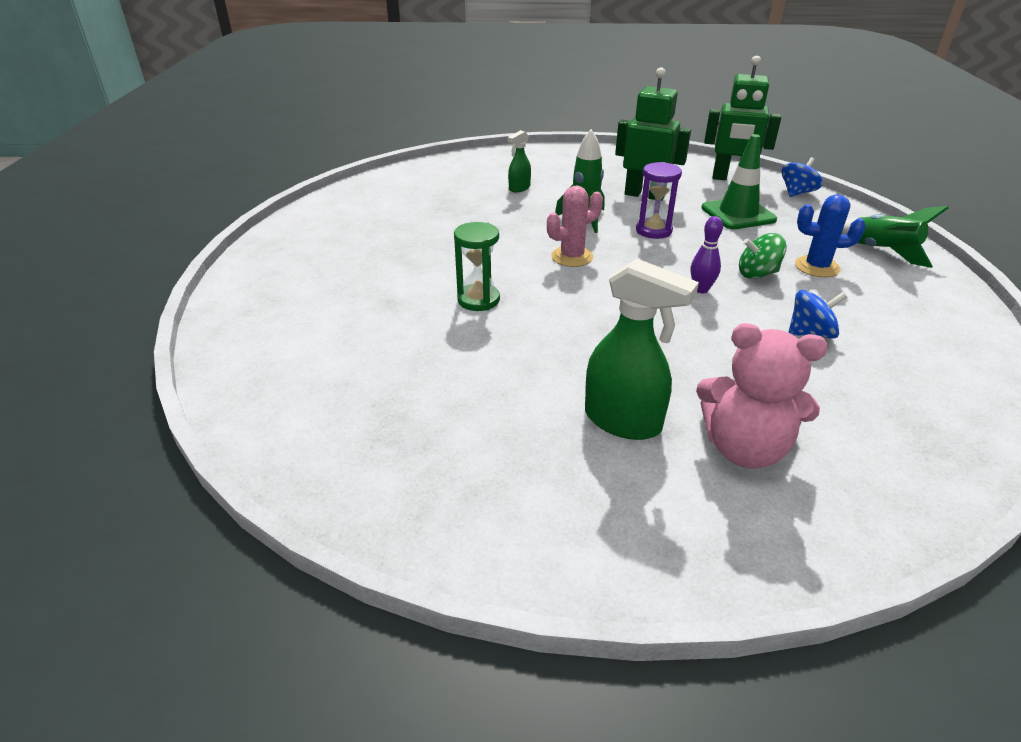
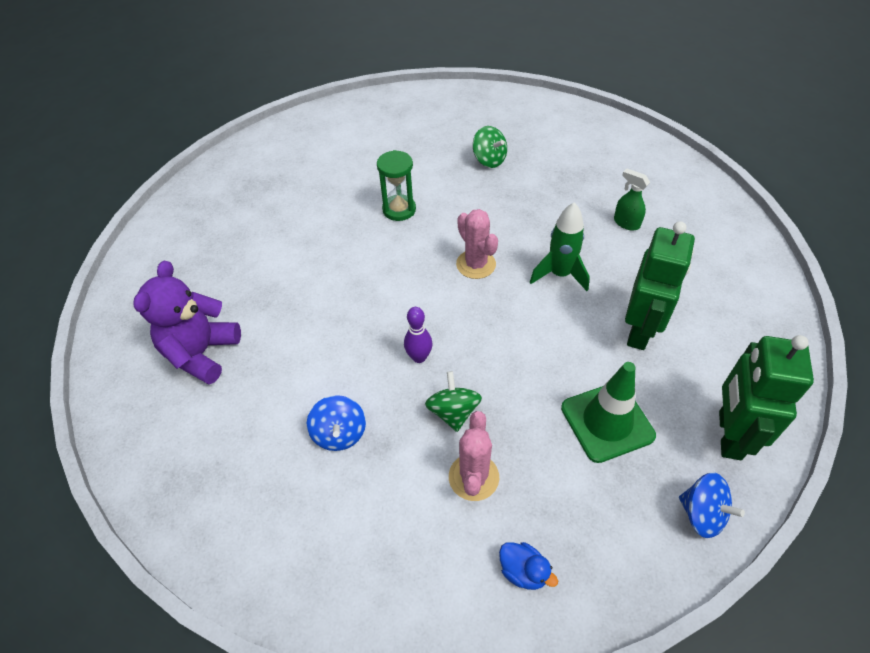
camera: 90 degrees right, 15 degrees up
(404, 243) = (489, 160): none -> green spinning top
(623, 421) = (242, 289): green spray bottle -> none
(653, 231) = (543, 331): purple hourglass -> none
(744, 448) = (202, 353): pink teddy bear -> purple teddy bear
(817, 267) = (473, 477): blue cactus -> pink cactus
(881, 251) = (523, 571): green rocket -> blue duck

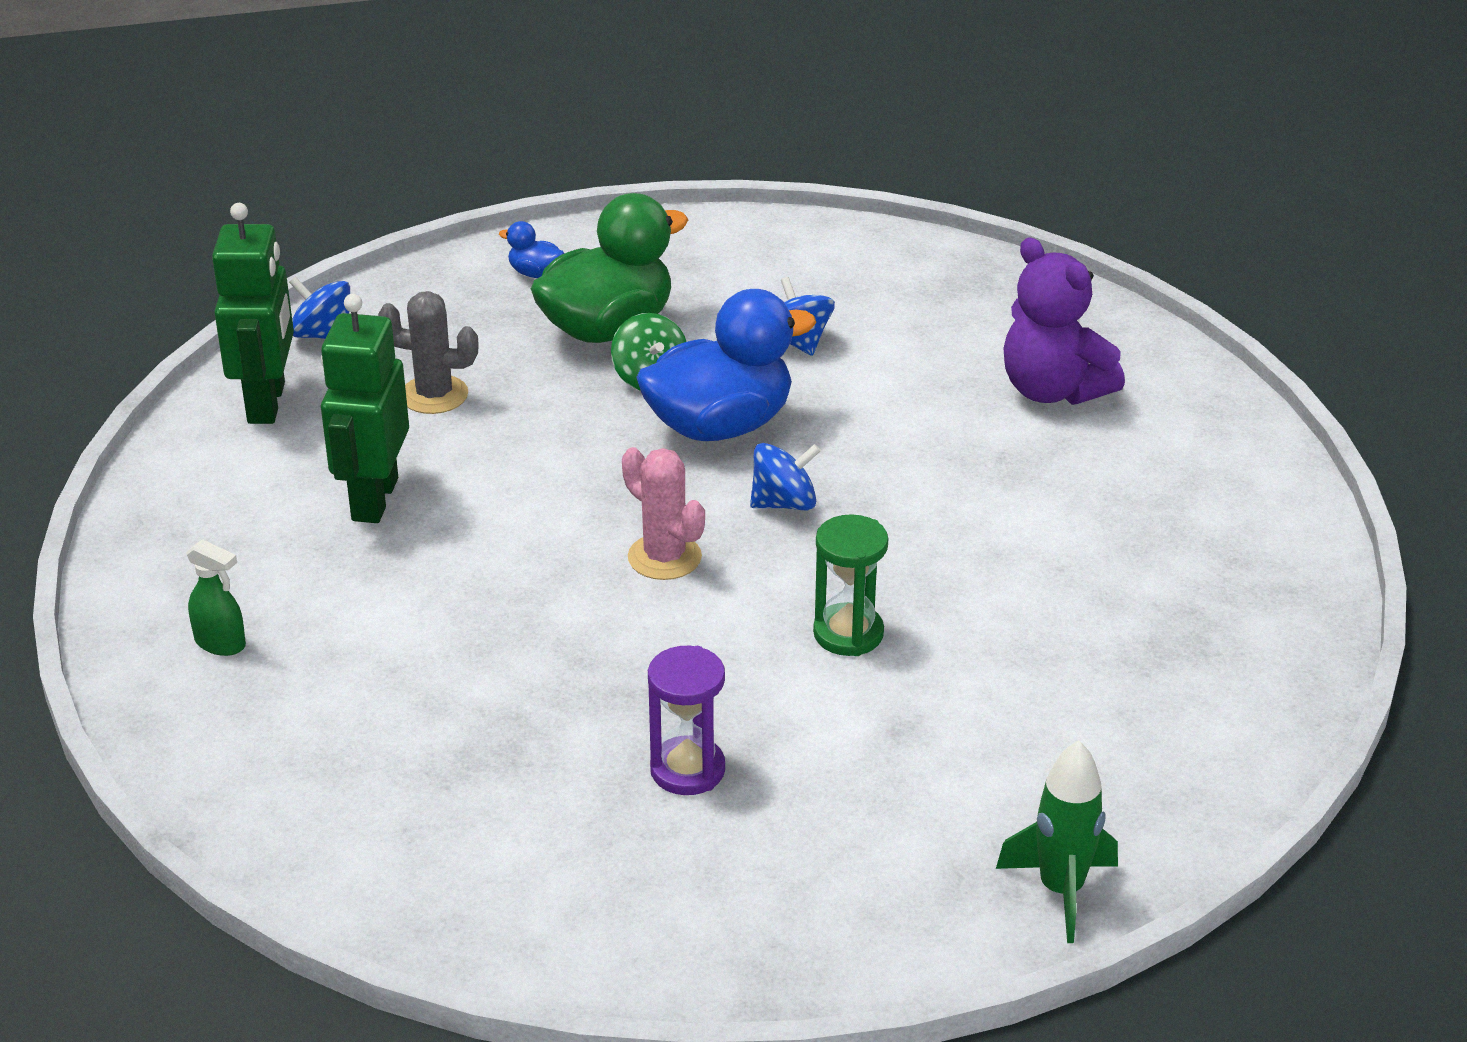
camera: 165 degrees right, 15 degrees down
(202, 353) = (1053, 390): purple teddy bear -> purple teddy bear turned 135 degrees clockwise
(401, 290) = (784, 503): none -> blue spinning top
(419, 357) = (720, 426): purple bowling pin -> blue duck
(473, 477) = (607, 328): pink cactus -> green duck
(489, 160) = (687, 770): green spinning top -> purple hourglass
(560, 274) = (509, 561): green rocket -> green rocket (1061, 890)
(607, 422) = (434, 395): green traffic cone -> grey cactus
(626, 223) = (378, 666): green spray bottle -> green spray bottle (221, 643)

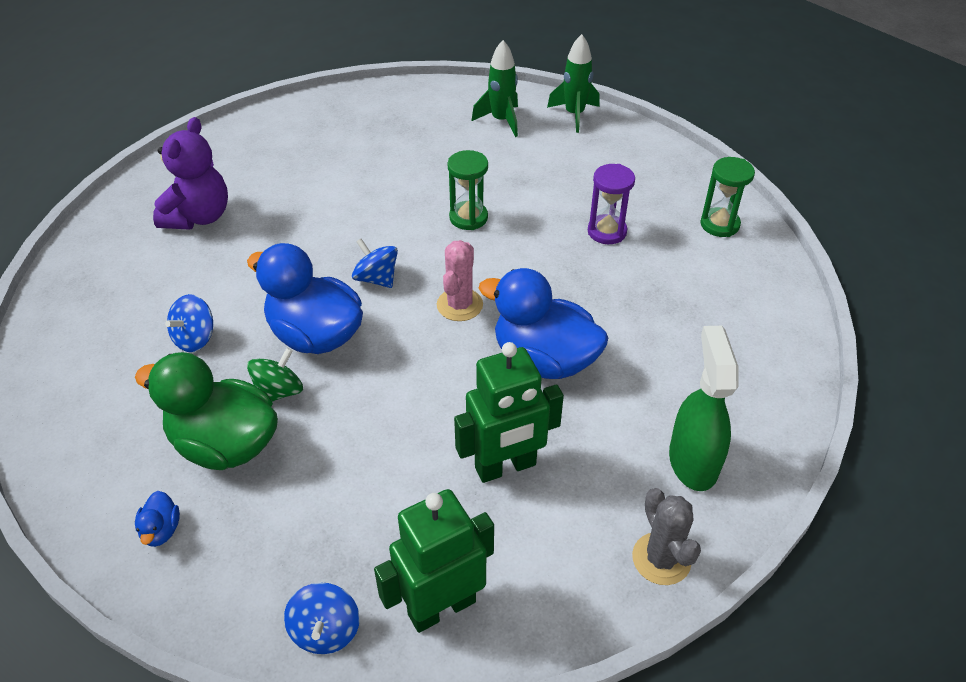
camera: 120 degrees left, 10 degrees up
(221, 643) = (693, 461): green spray bottle -> green spray bottle, size x1.85
(434, 395) = (367, 502): grey cactus -> grey cactus (661, 559)
(496, 592) = (544, 359): none -> blue duck
(586, 919) = (719, 224): none -> green hourglass
(1106, 779) = (501, 121): none -> green rocket

